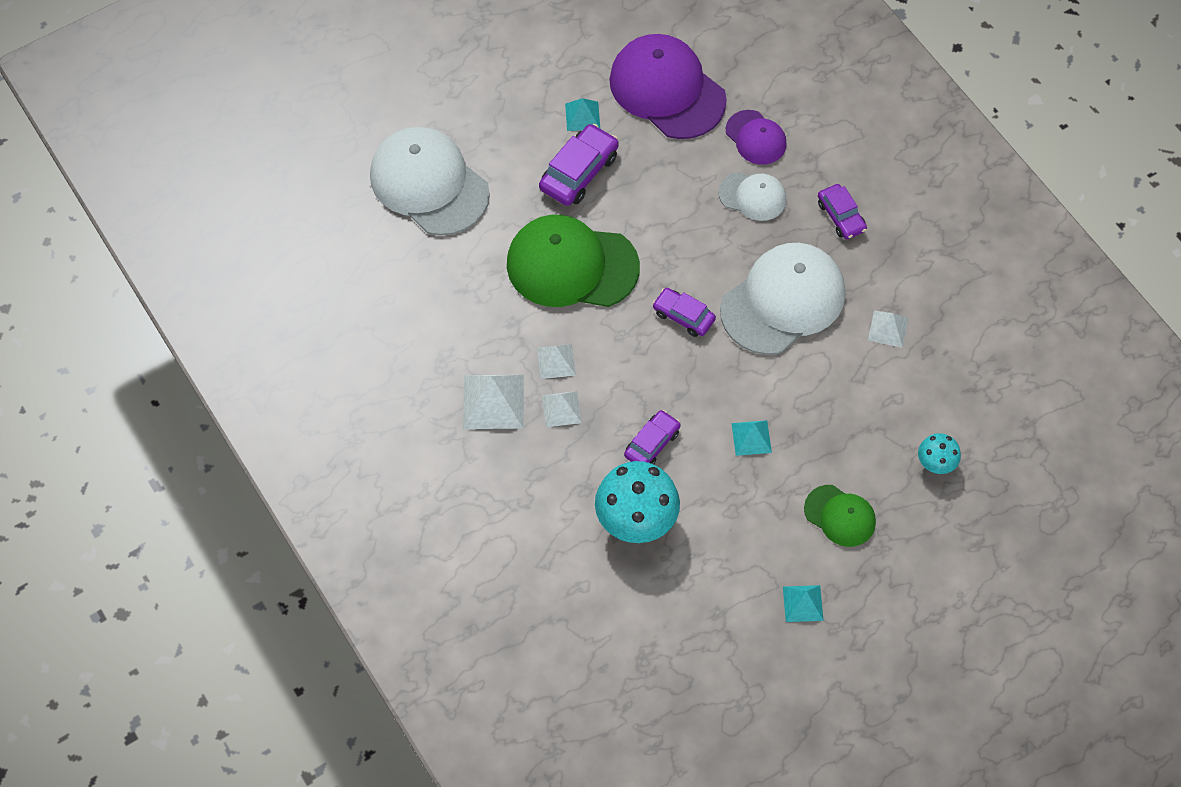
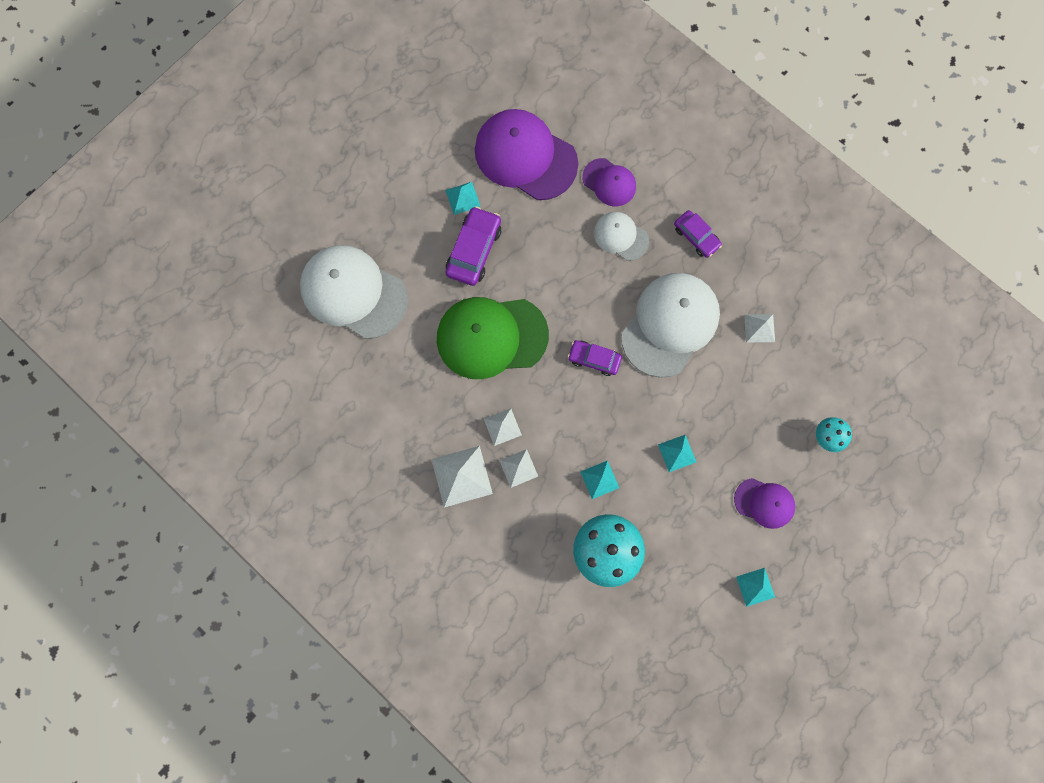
camera: 15 degrees left, 15 degrees up
(652, 443) = (599, 479): purple car -> turquoise pyramid
(752, 196) = (621, 236): white cap -> white cap turned 150 degrees counterclockwise
(840, 516) = (764, 503): green cap -> purple cap

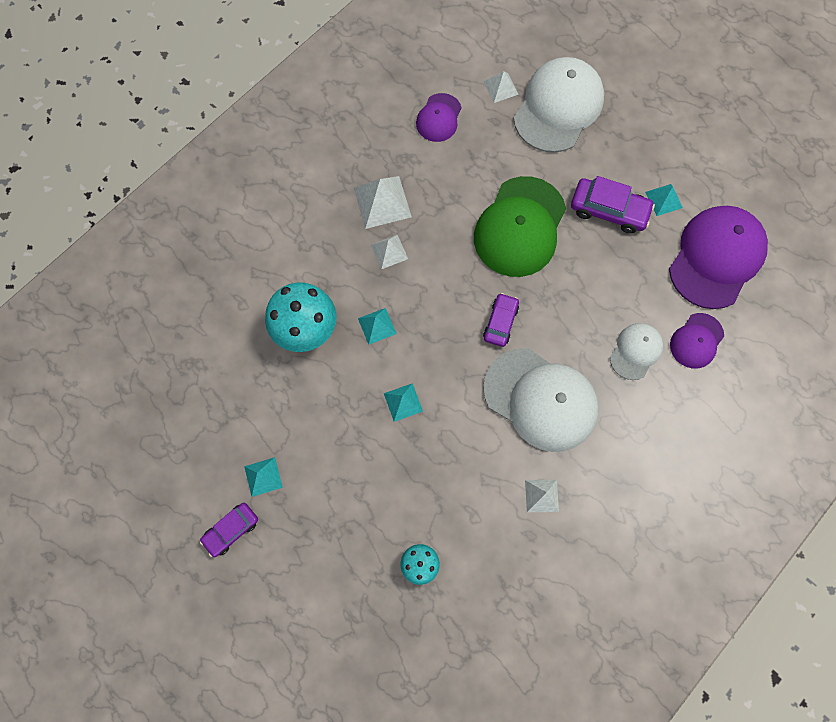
camera: 90 degrees right, 5 degrees down
(491, 337) = (520, 227): green cap -> green cap turned 150 degrees counterclockwise
(502, 427) = (430, 237): white pyramid -> white pyramid (500, 87)
(696, 236) = (642, 431): purple car -> purple car (231, 530)
(764, 503) = (349, 491): purple cap -> purple cap (439, 118)

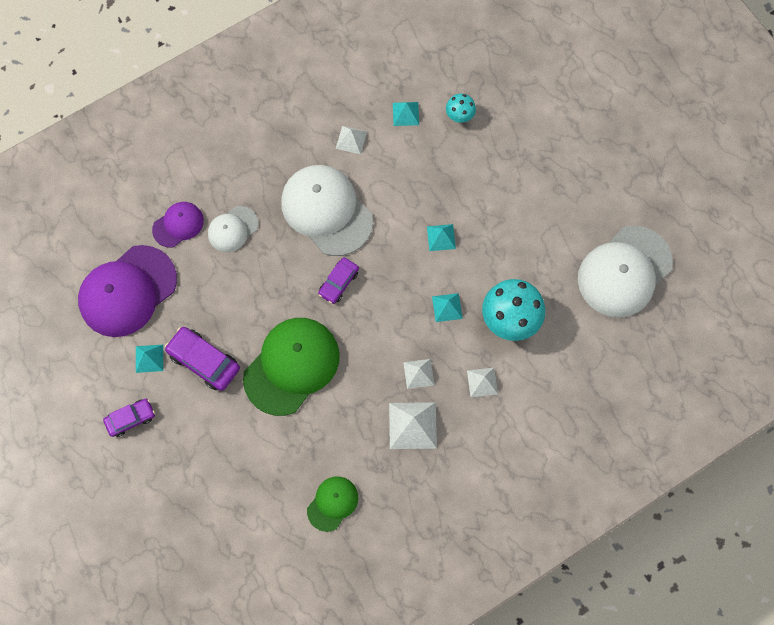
camera: 165 degrees left, 0 degrees up
(231, 530) = (600, 175): purple car -> purple car (130, 418)
(263, 476) = (568, 208): turquoise pyramid -> turquoise pyramid (405, 114)
(439, 118) = (332, 503): purple cap -> green cap
(500, 87) = (259, 522): white pyramid -> white pyramid (482, 382)
(558, 107) = (210, 483): white cap -> white cap (624, 271)

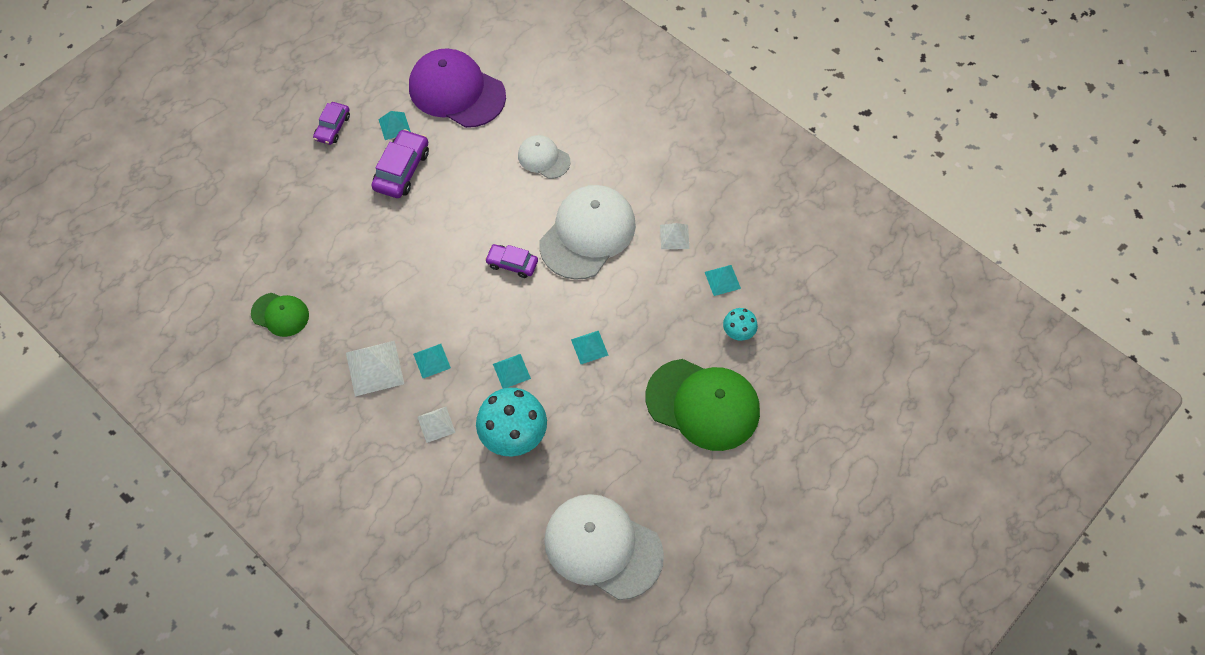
camera: 75 degrees right, 10 degrees down
(130, 418) = (333, 127): purple car -> purple car turned 60 degrees clockwise
(178, 225) = (535, 113): purple cap -> none
(291, 366) = (413, 244): green cap -> green cap (703, 404)
(418, 373) = (431, 360): white pyramid -> turquoise pyramid

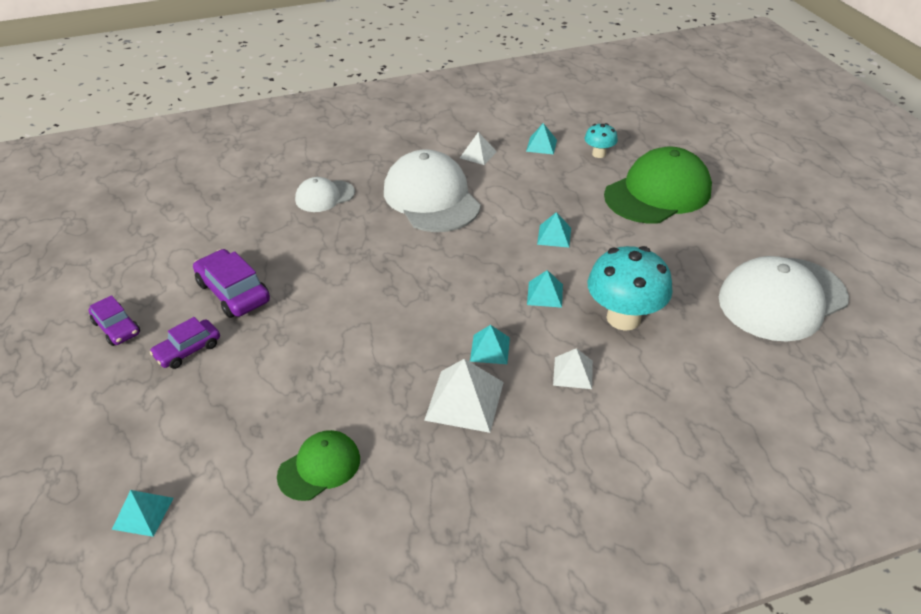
camera: 60 degrees left, 20 degrees down
(394, 126) = (174, 279): turquoise pyramid -> turquoise pyramid (143, 513)
(456, 91) = (187, 224): purple cap -> none
(512, 264) = (421, 253): purple car -> purple car (188, 350)

